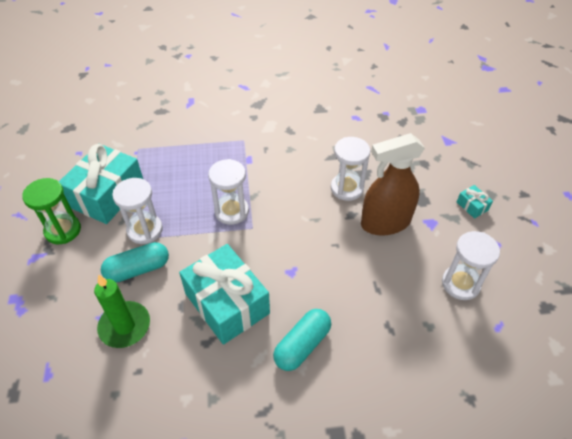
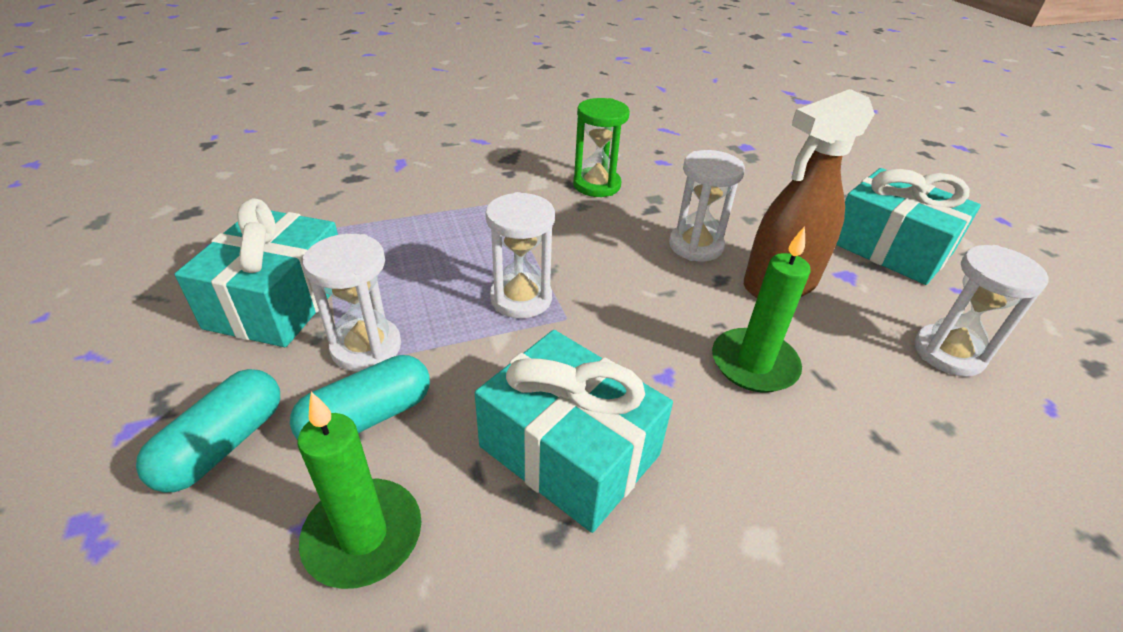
camera: 15 degrees left, 10 degrees down
(63, 230) = (193, 370): green hourglass -> green hourglass (596, 185)
(302, 345) = (749, 503): turquoise capsule -> turquoise capsule (223, 445)
(343, 272) = (754, 364): none -> green candle
(472, 206) = (890, 247): turquoise gift -> turquoise gift, size x2.44

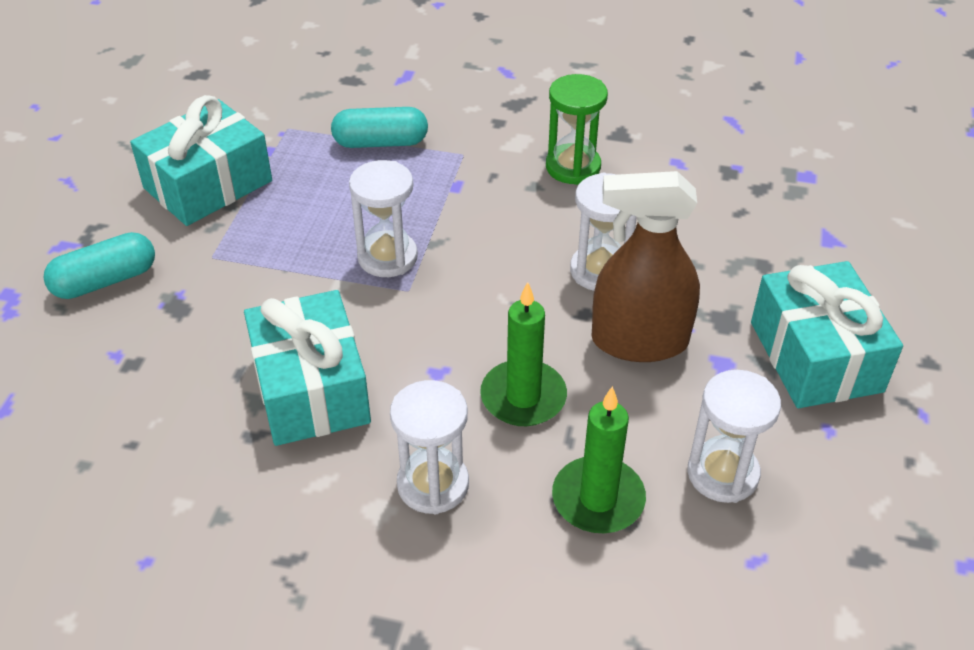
camera: 35 degrees right, 5 degrees up
(363, 535) = (143, 376): green candle -> green candle (598, 499)
(366, 347) = (239, 249): white hourglass -> white hourglass (433, 484)
(368, 417) = (201, 303): turquoise capsule -> turquoise capsule (380, 142)

